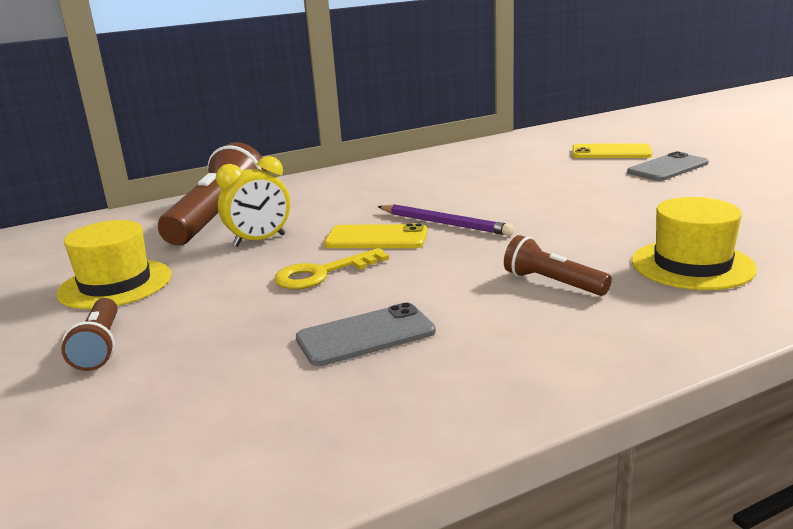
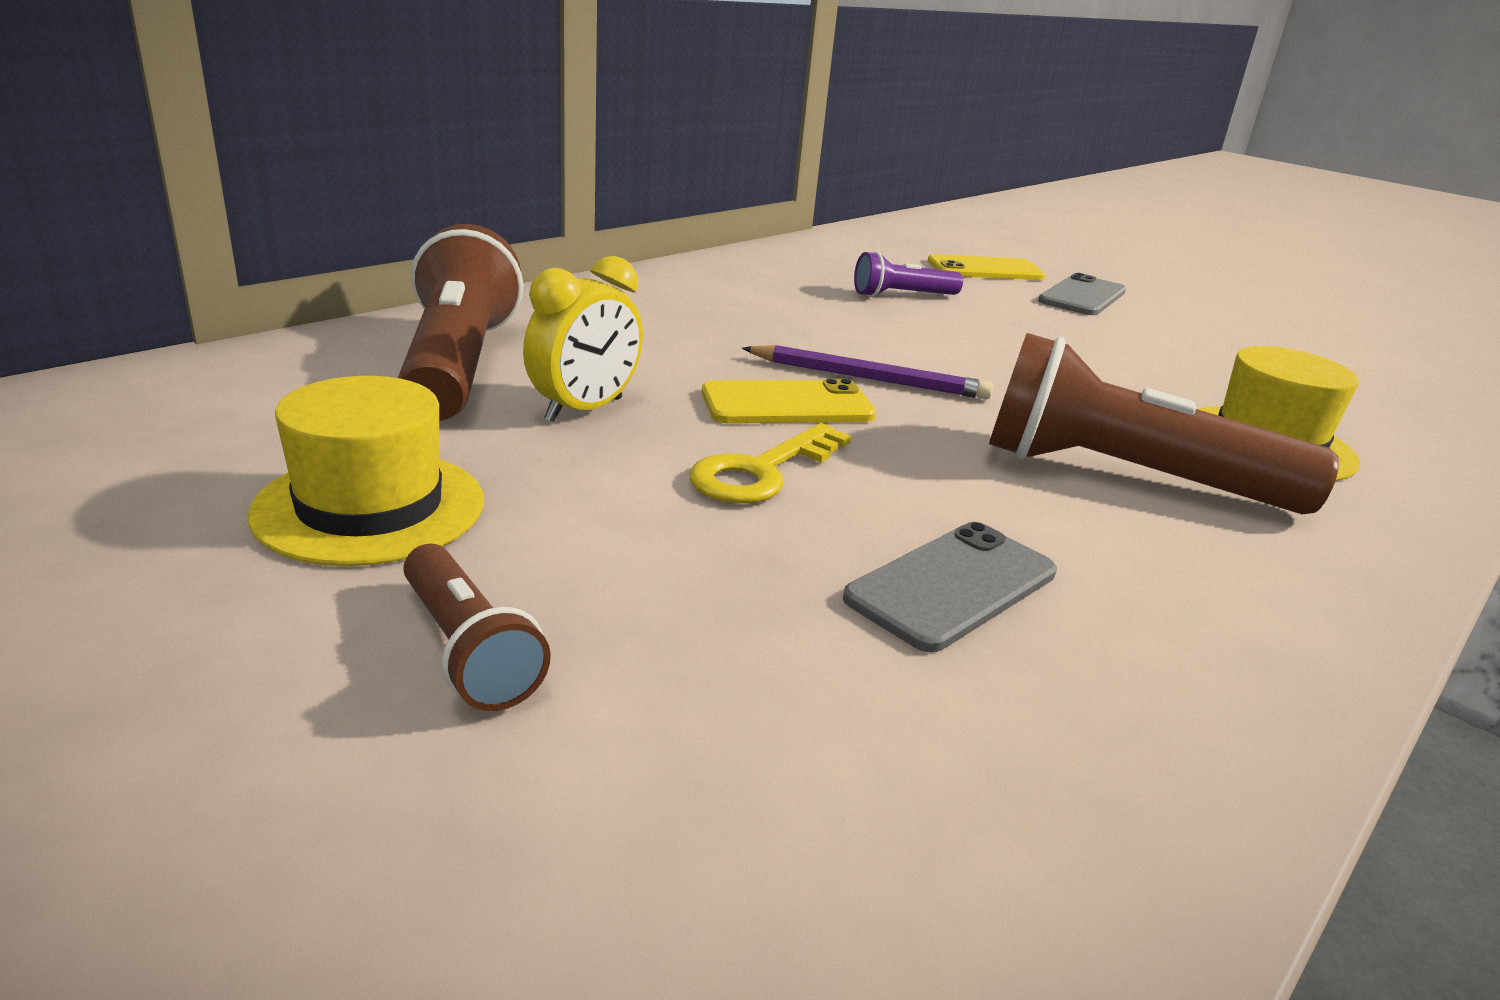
camera: 25 degrees left, 5 degrees up
(527, 172) = (902, 296): none -> purple flashlight
(552, 283) = (1127, 477): brown flashlight -> brown flashlight, size x1.94

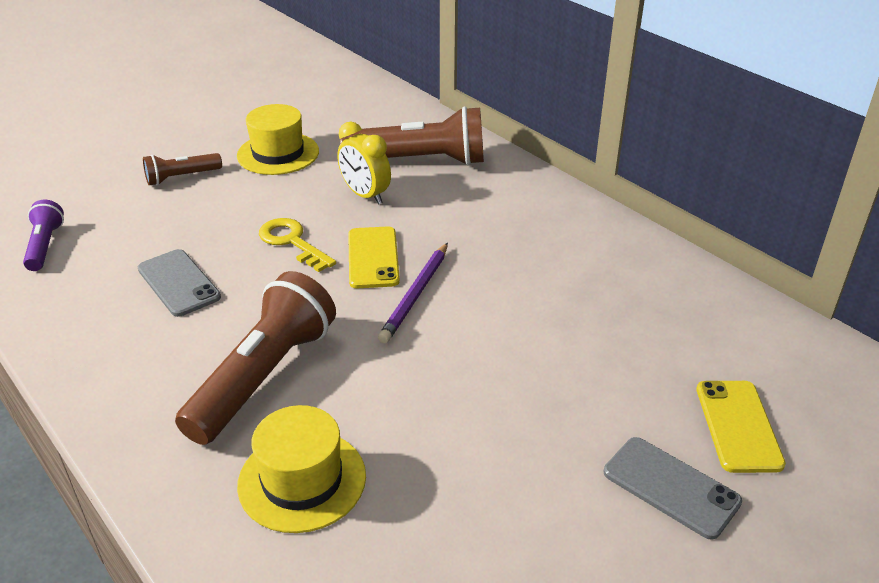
camera: 100 degrees right, 10 degrees up
(902, 296) = (610, 343): purple flashlight -> purple flashlight (45, 246)

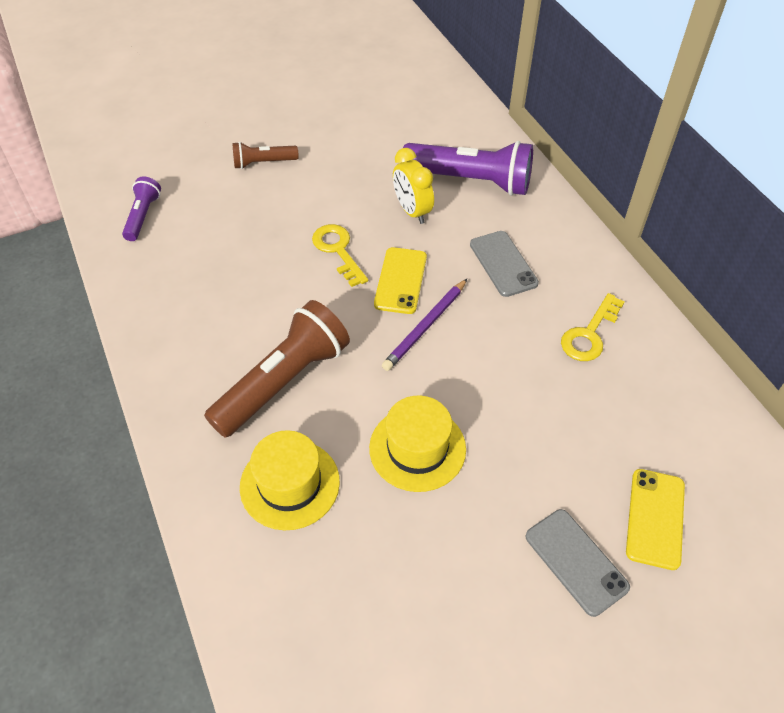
camera: 15 degrees right, 15 degrees up
(178, 283) = (238, 275): grey phone -> grey phone (503, 264)
(278, 153) = (349, 150): yellow hat -> yellow hat (417, 448)
(420, 161) = (470, 181): brown flashlight -> purple flashlight
(597, 271) = (589, 334): none -> yellow key

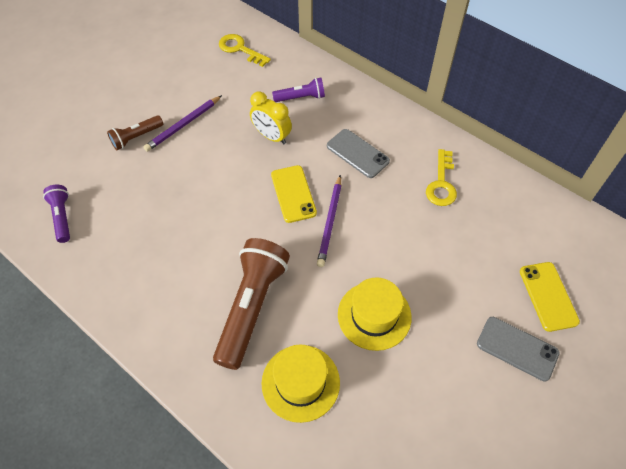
camera: 25 degrees left, 5 degrees up
(320, 167) = (183, 125): none -> purple pencil
(338, 250) = (234, 188): yellow key -> yellow key (240, 49)
(470, 181) = (301, 97): purple flashlight -> purple flashlight, size x0.52

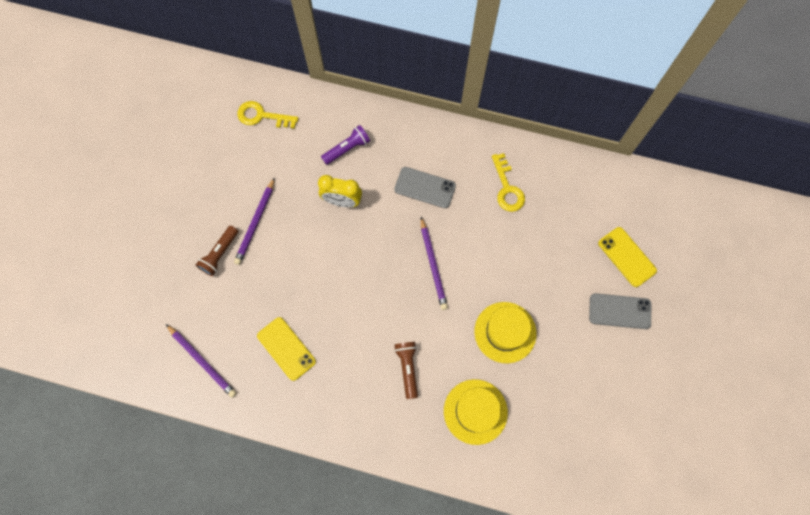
camera: 25 degrees left, 15 degrees up
(62, 217) = (202, 361): purple flashlight -> purple pencil
(251, 307) = (407, 368): brown flashlight -> brown flashlight, size x0.52
(293, 194) = (389, 251): yellow phone -> yellow phone (286, 348)

